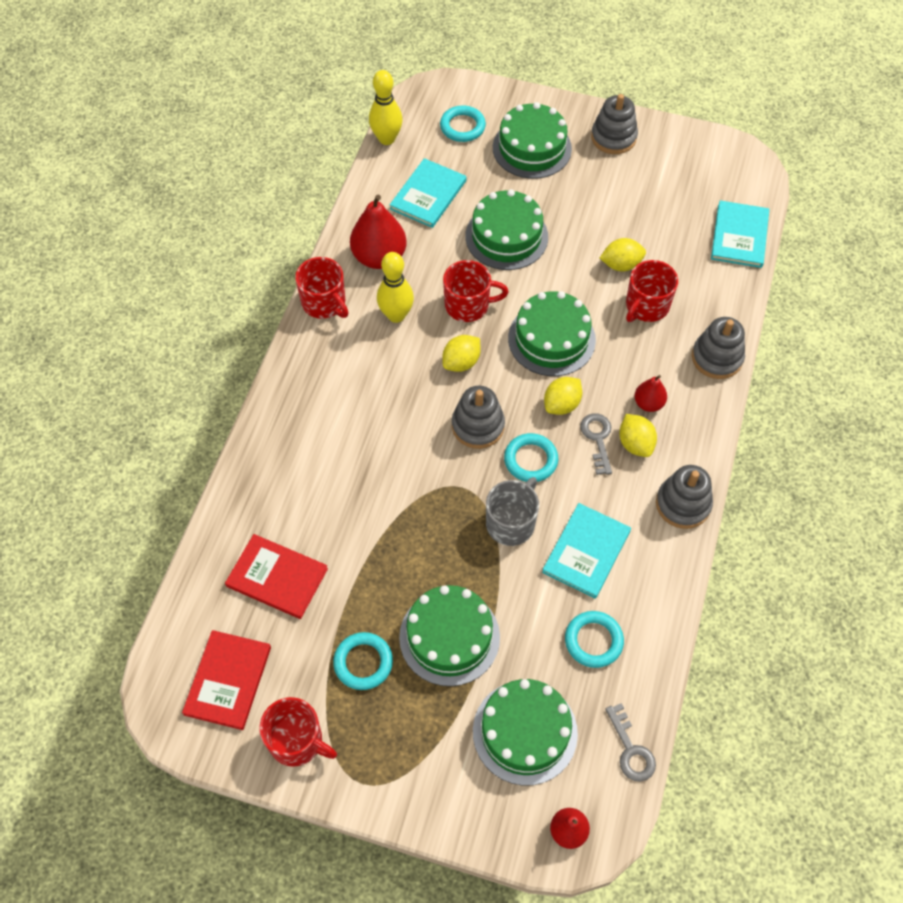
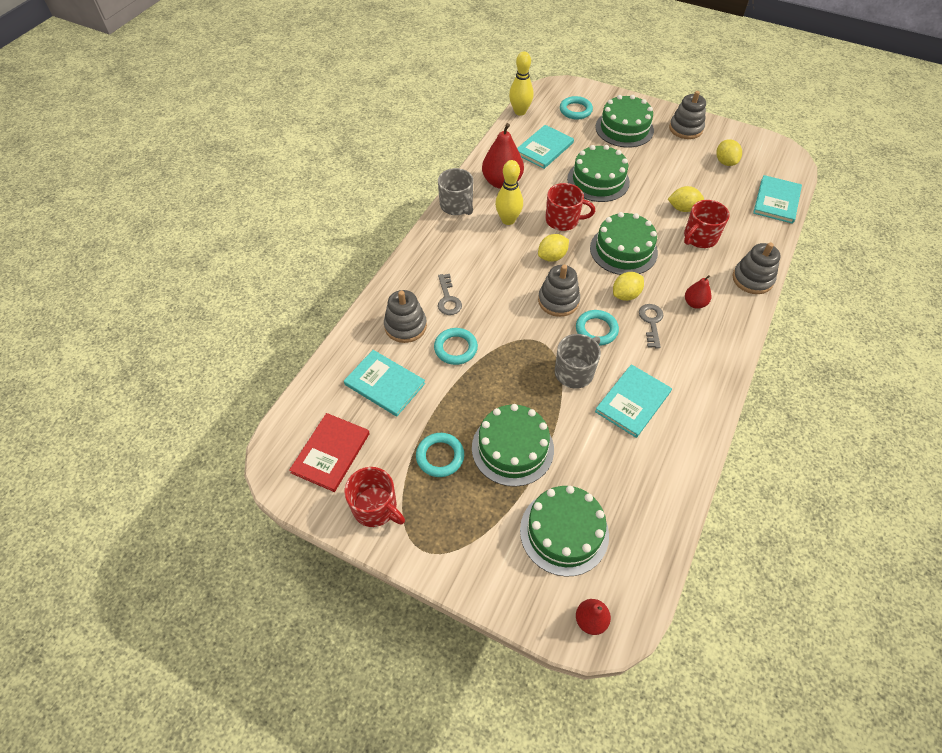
camera: 10 degrees right, 5 degrees down
(277, 577) = (384, 384): red book -> turquoise book
(324, 303) = (457, 206): red mug -> grey mug
(593, 641) = (631, 470): turquoise ring -> turquoise ring (455, 348)
(631, 749) = (653, 561): grey key -> grey key (448, 299)
(635, 444) = (681, 330): yellow lemon -> yellow lemon (725, 162)
(683, 504) = (716, 378): grey stacking toy -> grey stacking toy (405, 326)

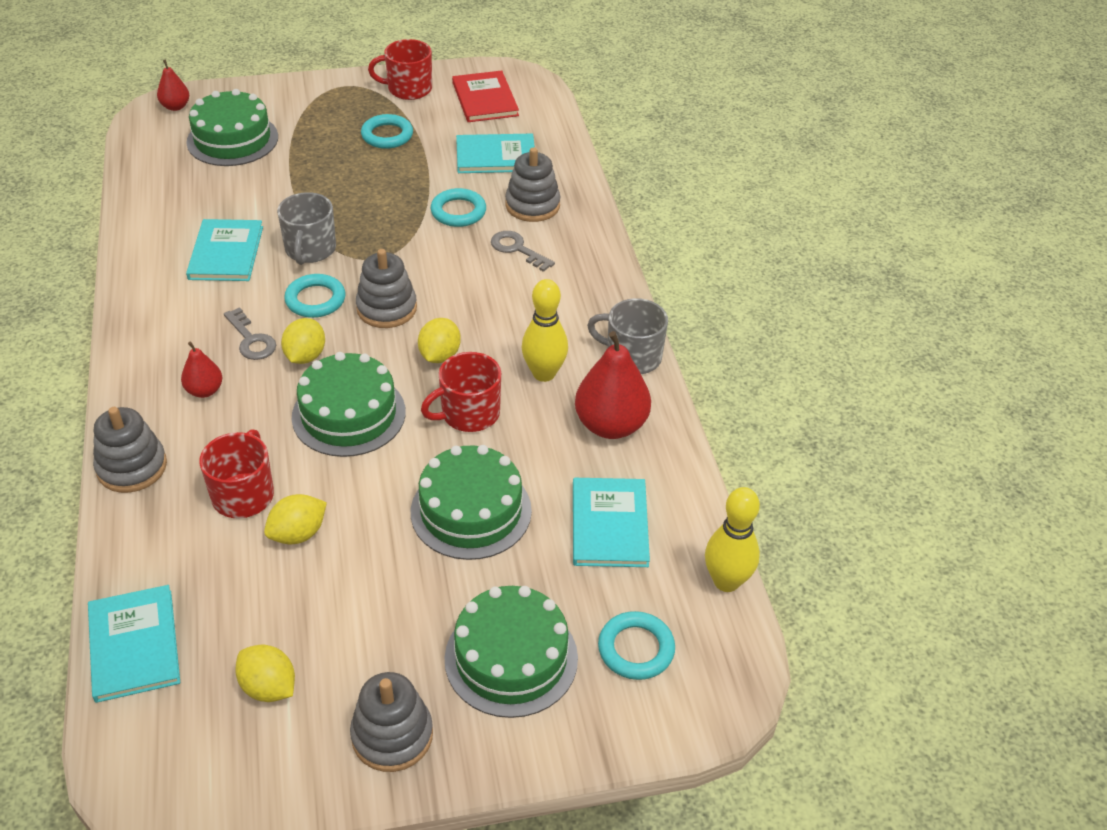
camera: 140 degrees right, 10 degrees down
(512, 448) = (325, 167): green cake -> none

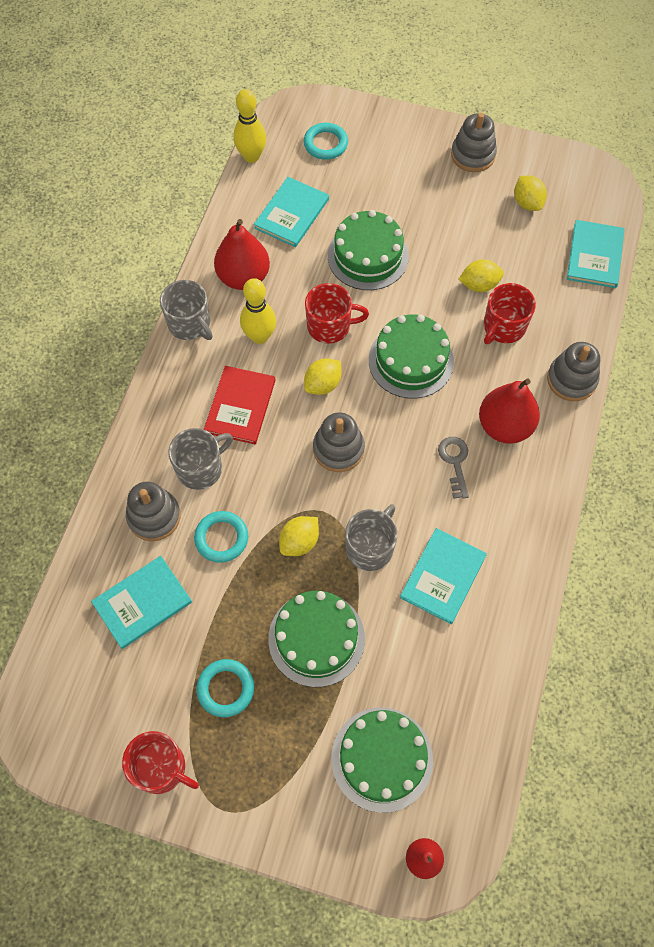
camera: 150 degrees left, 20 degrees up
(204, 390) = (504, 426): red pear -> red pear, size x1.87
(305, 356) = (420, 427): yellow lemon -> yellow lemon (299, 542)
(315, 300) = (389, 483): turquoise ring -> none
(485, 99) = (94, 707): red book -> red book (240, 406)
(496, 156) = (142, 603): turquoise book -> turquoise book turned 60 degrees counterclockwise
(511, 658) = (393, 166): green cake -> green cake (316, 638)
(517, 249) = (201, 468): grey key -> grey mug

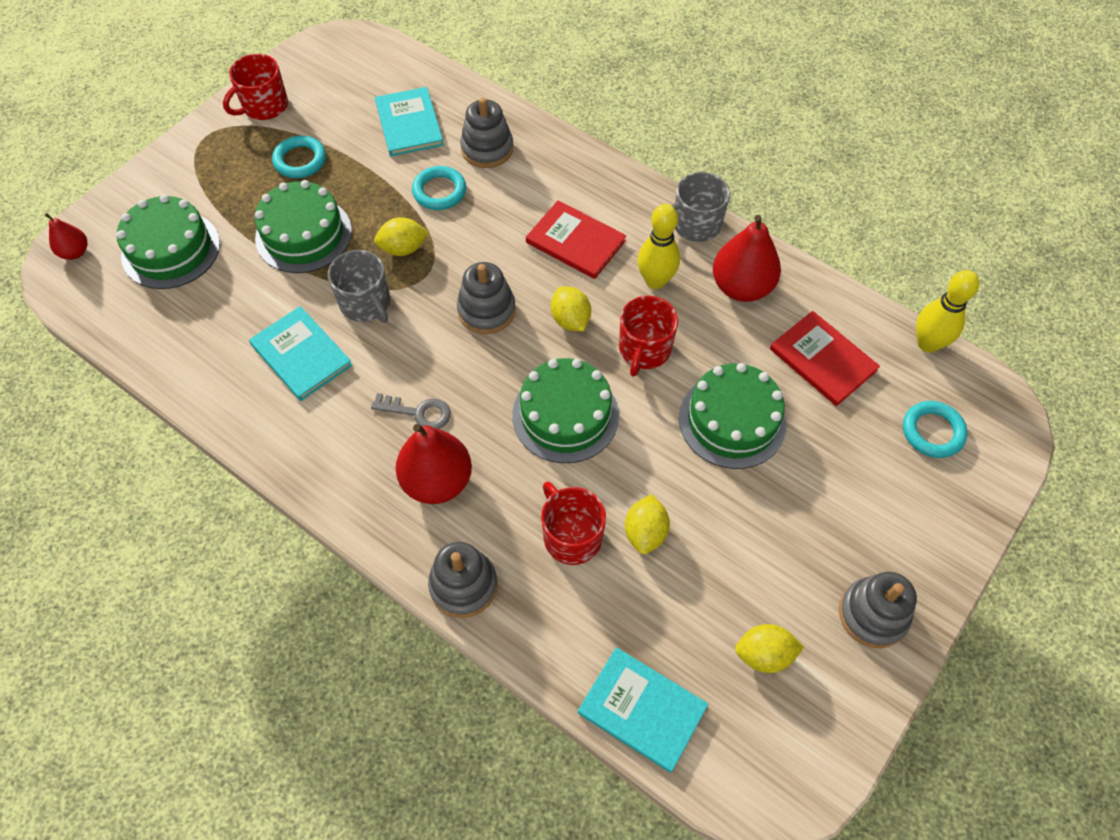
camera: 110 degrees right, 5 degrees down
(201, 468) = (520, 193): grey mug -> none
(292, 214) = (822, 360): turquoise book -> red book
(299, 542) = (403, 248): yellow lemon -> yellow lemon turned 75 degrees counterclockwise

